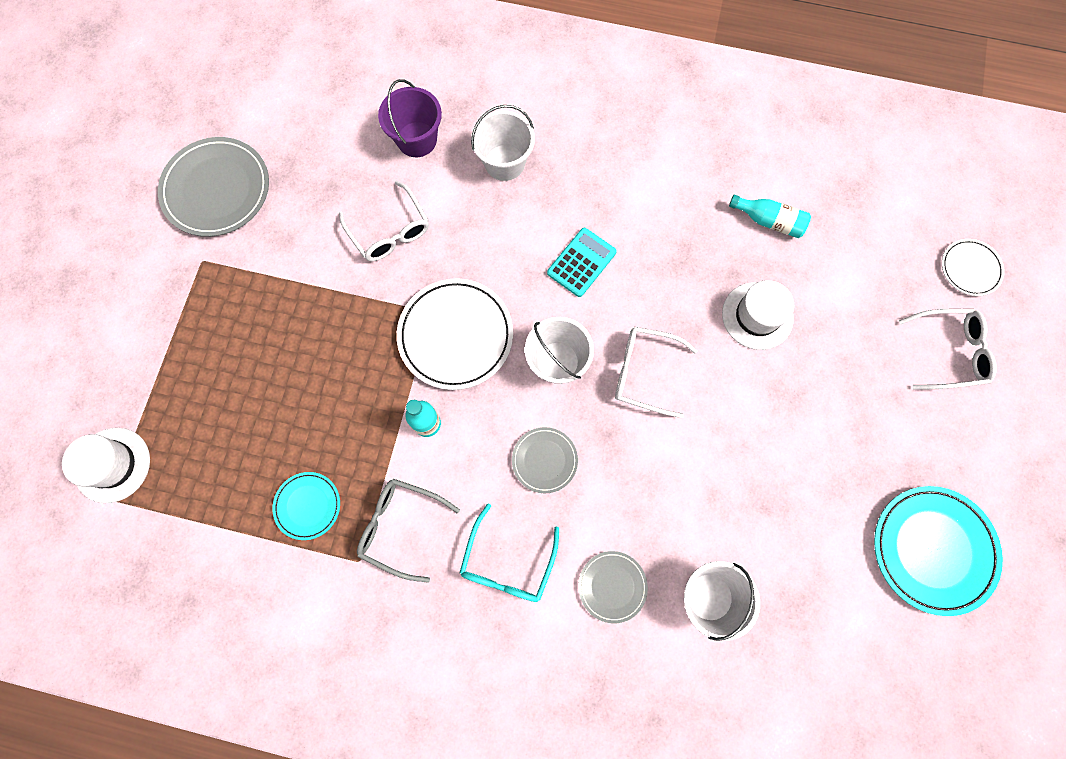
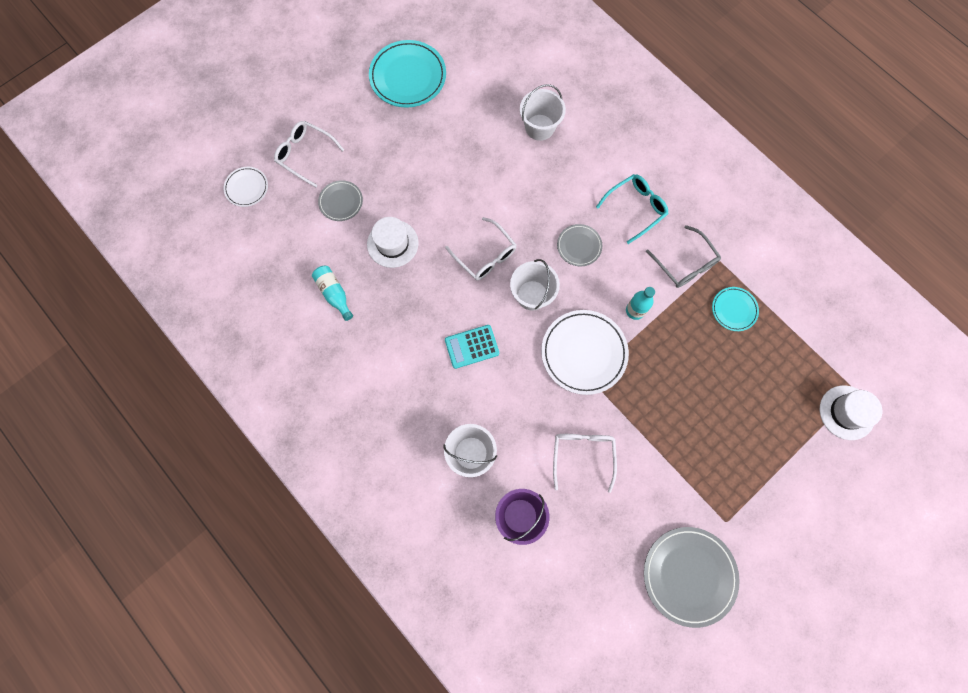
camera: 145 degrees left, 0 degrees up
(612, 586) = (586, 162): grey plate -> grey plate (341, 202)

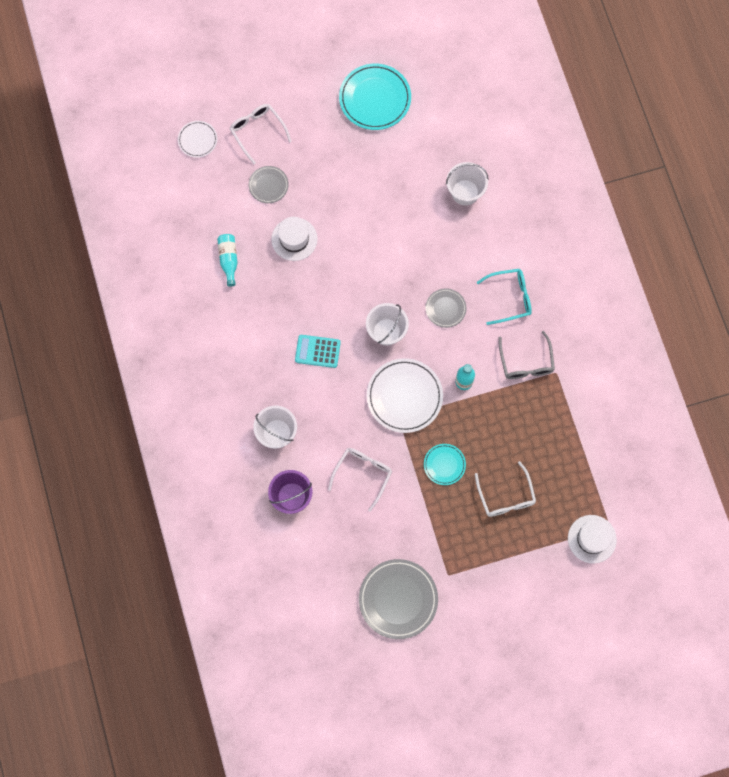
camera: 25 degrees right, 0 degrees up
(485, 255) = (364, 282): white glasses -> white glasses (506, 496)
(734, 309) = (546, 417): turquoise plate -> turquoise plate (444, 464)

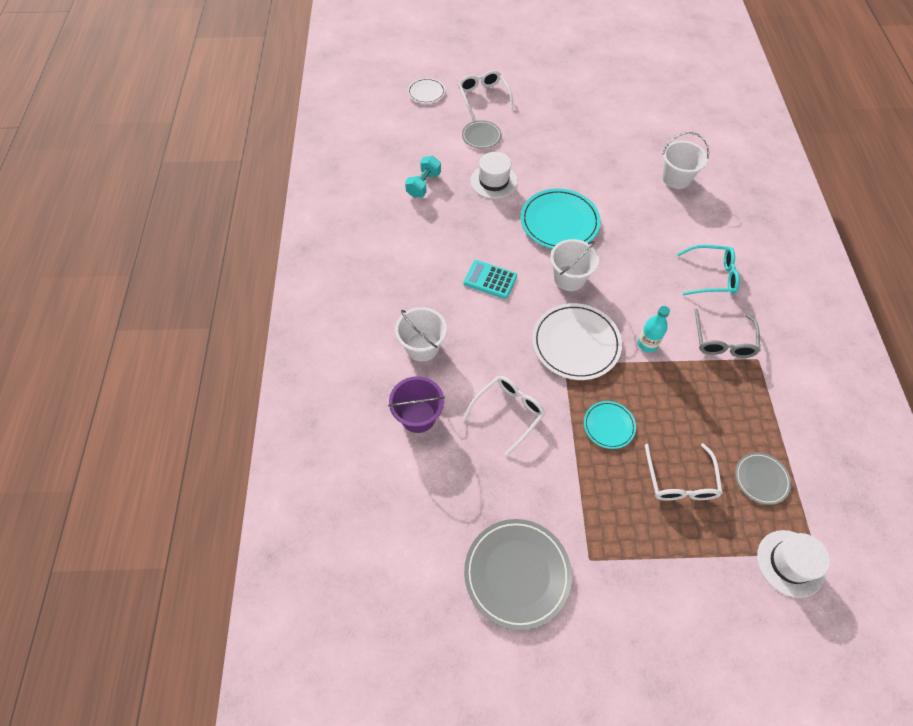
camera: 15 degrees right, 15 degrees down
(229, 260) = (423, 185): turquoise bottle -> turquoise dumbbell
(375, 98) = (600, 94): turquoise plate -> turquoise plate (559, 222)
(445, 308) = (638, 271): grey plate -> grey plate (761, 479)

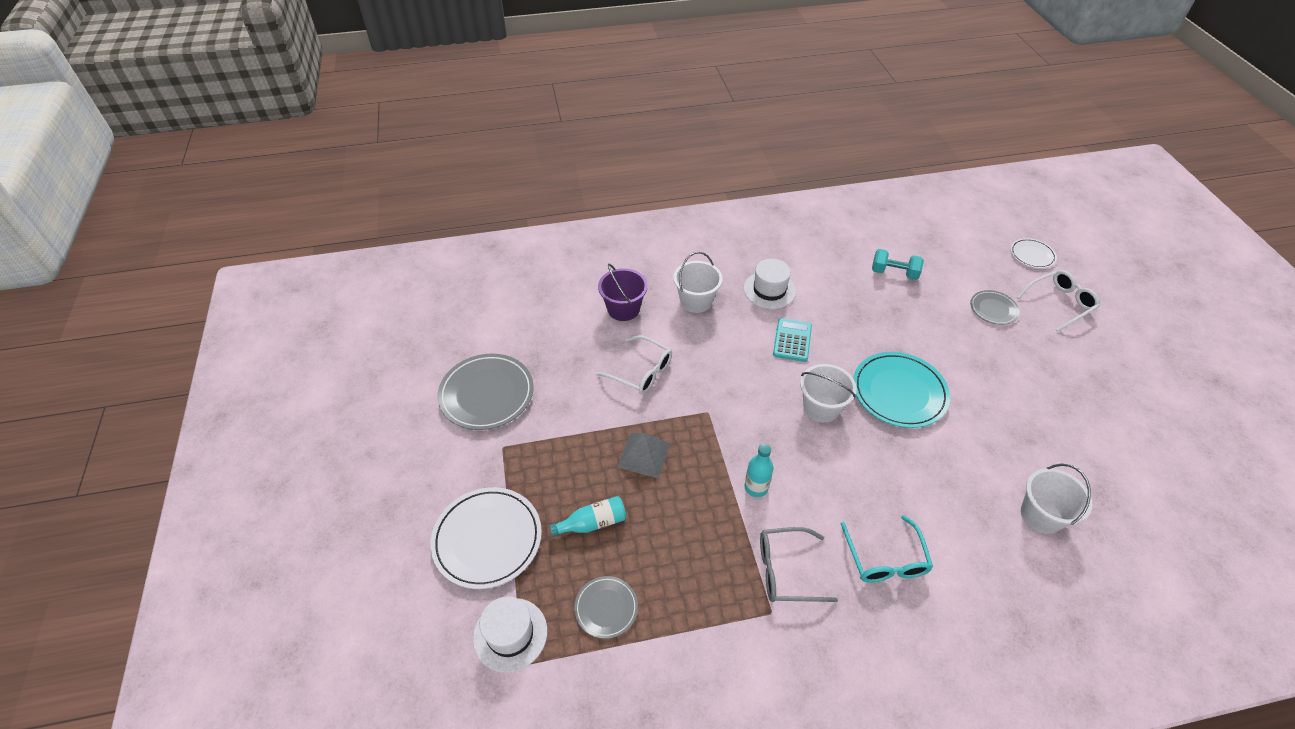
camera: 80 degrees right, 10 degrees down
(494, 181) = (930, 328): white hat -> white hat (769, 290)
(576, 343) = (736, 420): white plate -> white plate (487, 539)
(609, 426) = (644, 455): turquoise plate -> grey pyramid
(680, 480) = (592, 523): white glasses -> turquoise bottle

